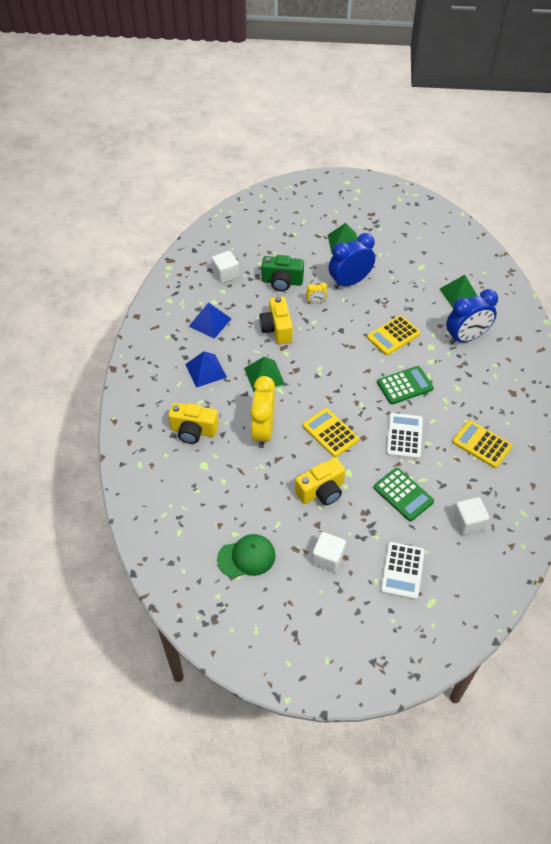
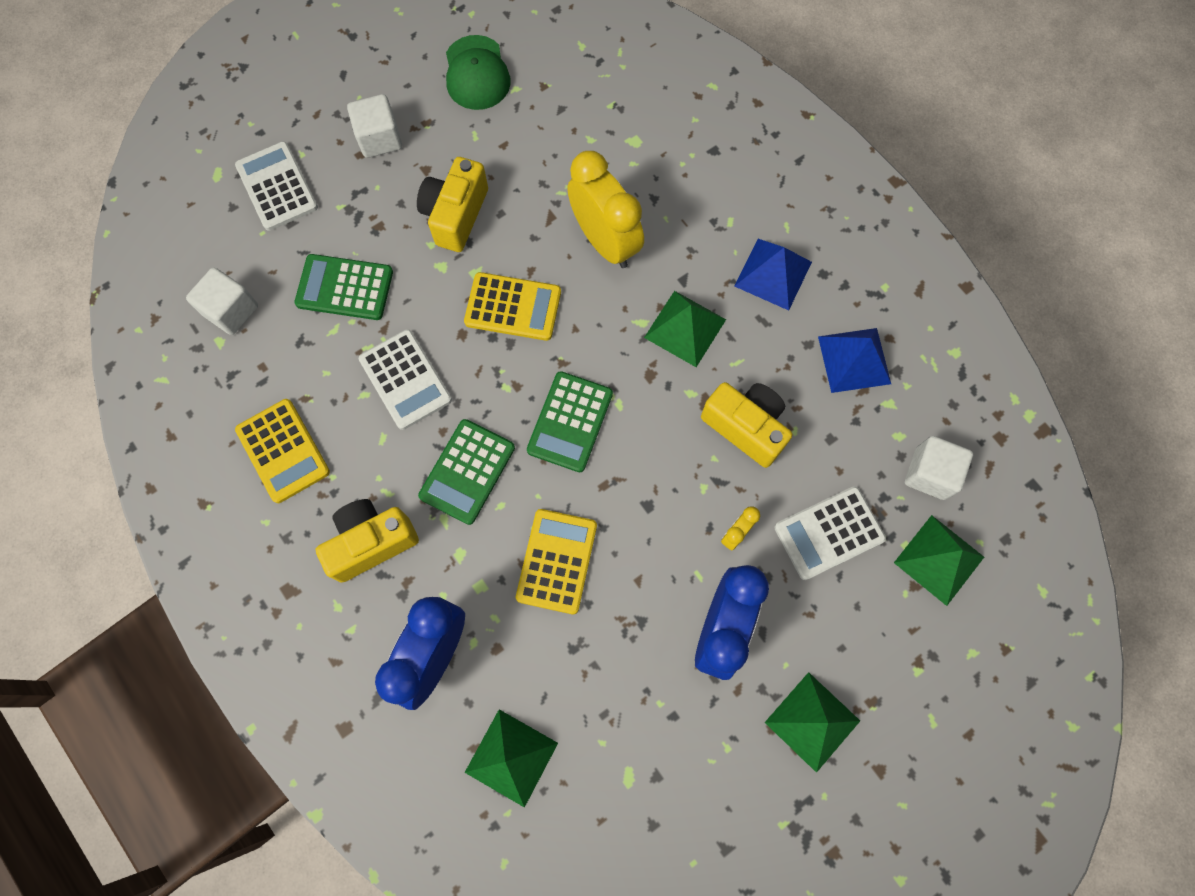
camera: 140 degrees right, 20 degrees up
(193, 431) = (694, 175): yellow camera -> yellow camera (371, 542)
(246, 557) = (476, 73): green cap -> green cap turned 45 degrees counterclockwise
(252, 253) = (939, 559): none -> green pyramid
(282, 282) = (829, 533): green camera -> white calculator
(345, 375) = (570, 422): none -> green calculator
(482, 444) = (283, 451): yellow calculator -> yellow calculator turned 60 degrees clockwise

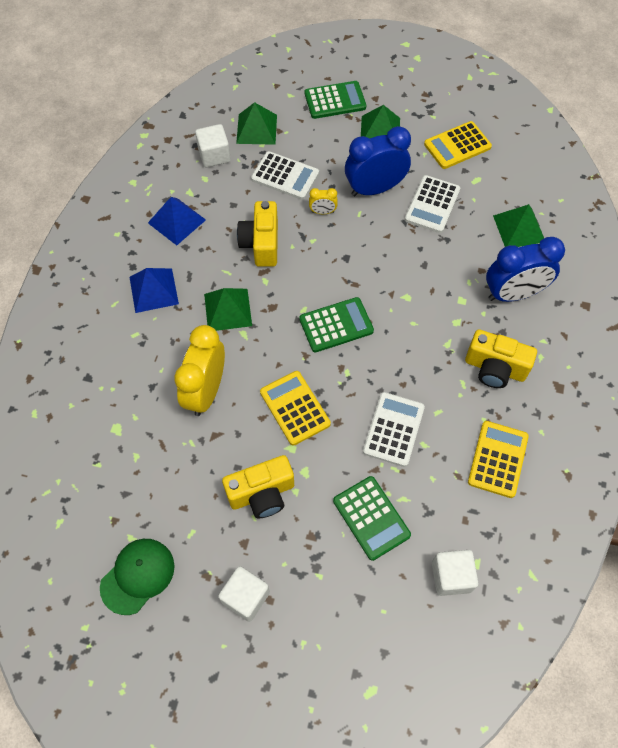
camera: 130 degrees left, 10 degrees down
(277, 187) = (342, 635): white calculator -> white calculator (432, 204)
(467, 472) = (412, 353): green calculator -> green calculator (335, 100)
(556, 561) = (414, 276): yellow calculator -> yellow calculator (457, 146)

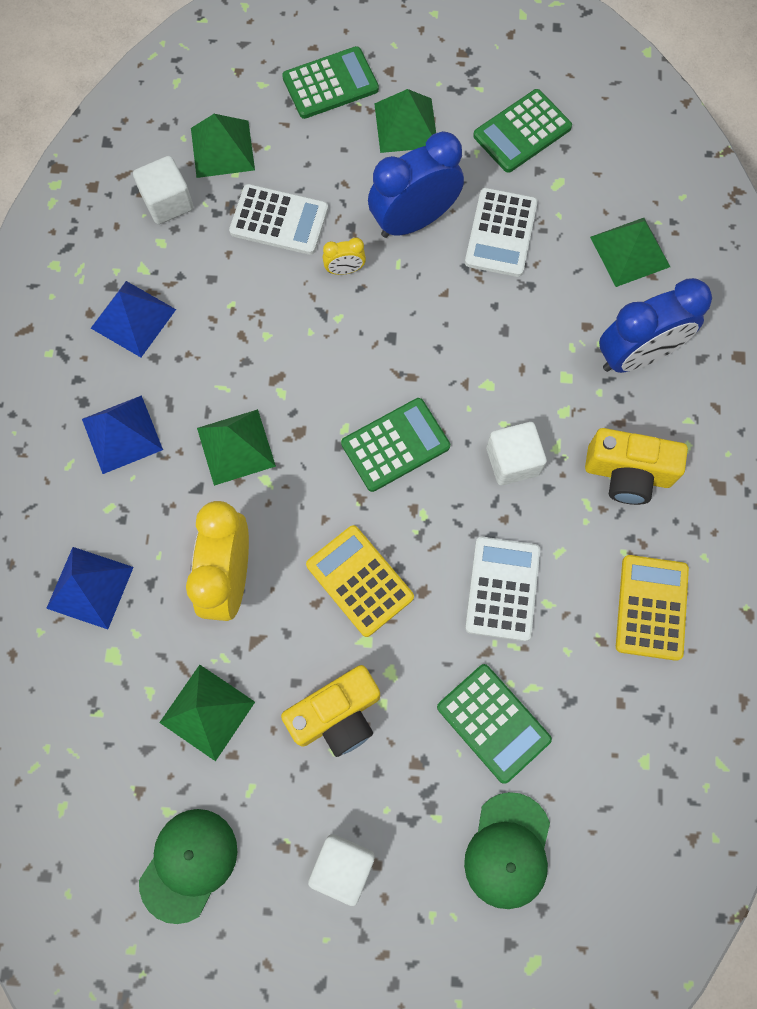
camera: 10 degrees left, 10 degrees up
(111, 382) = (90, 587): none -> blue pyramid
(172, 476) = (207, 712): none -> green pyramid
(261, 244) = (264, 335): yellow camera -> none
(366, 607) = (508, 850): none -> green cap
(451, 576) = (614, 786): white cube -> white cube (512, 461)
(457, 146) = (522, 132): yellow calculator -> green calculator

